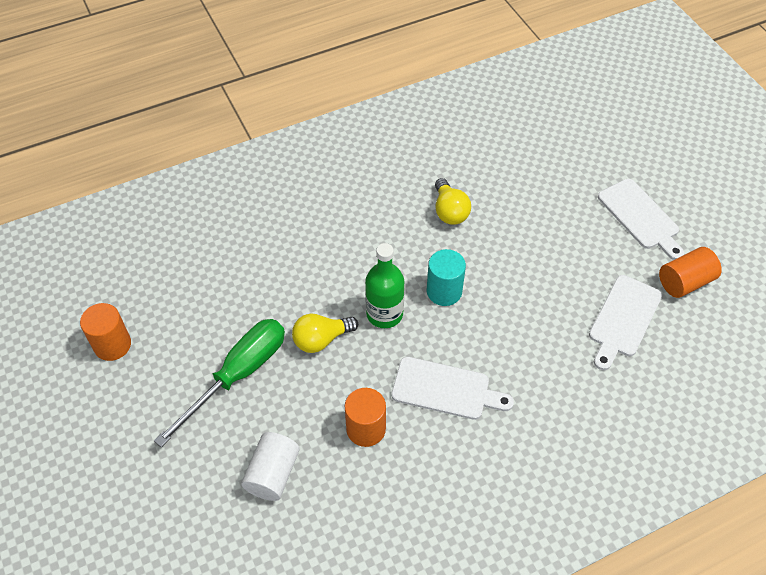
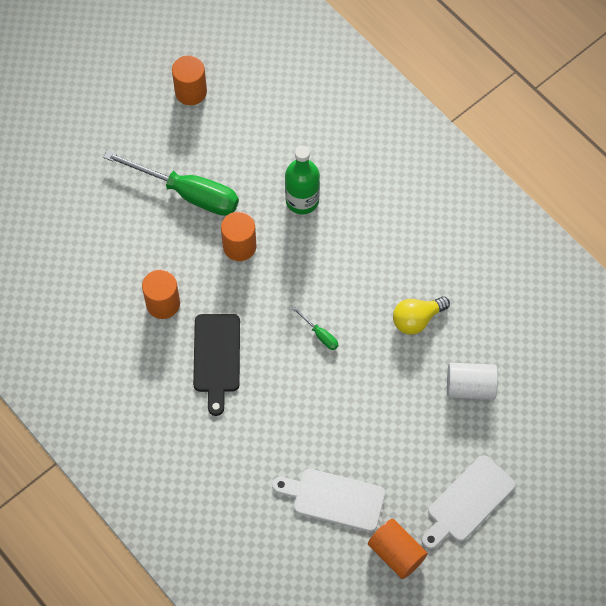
camera: 75 degrees right, 10 degrees up
(273, 474) = (106, 246): white cylinder -> white cylinder (470, 387)
(321, 339) = (239, 246): yellow light bulb -> orange cylinder
(384, 314) = (280, 290): green bottle -> green bottle (302, 200)
(444, 291) = (319, 334): turquoise cylinder -> green screwdriver
(445, 389) = (216, 357): white cutting board -> black cutting board

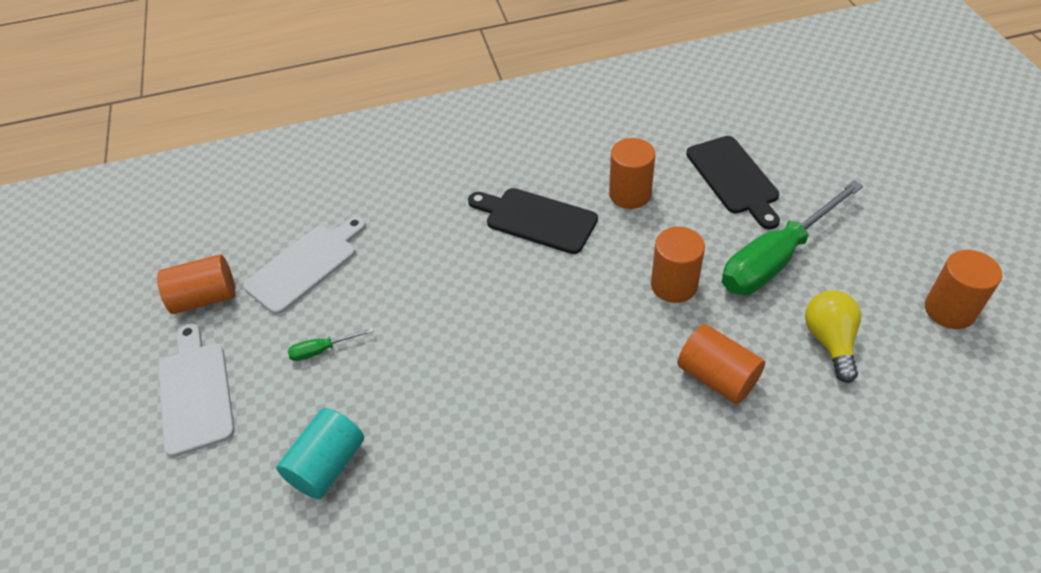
camera: 120 degrees right, 15 degrees down
(117, 240) = (734, 178): none -> black cutting board
(302, 200) = (717, 377): green bottle -> orange cylinder
(319, 334) = (506, 324): green screwdriver -> green screwdriver (322, 350)
(417, 319) = (462, 442): yellow light bulb -> yellow light bulb (830, 341)
(470, 387) = (327, 465): white cylinder -> turquoise cylinder

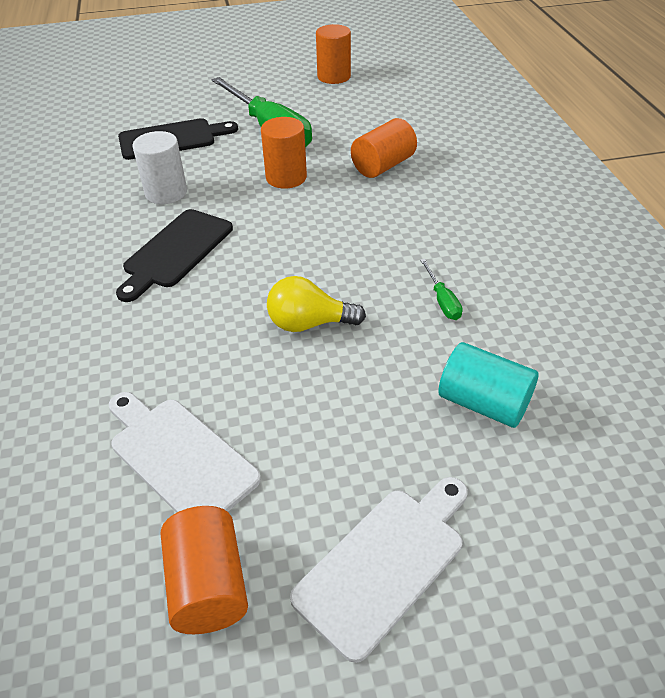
camera: 90 degrees left, 5 degrees down
(195, 392) = (385, 563): white cutting board -> white cutting board turned 150 degrees clockwise
(322, 350) = (328, 423): green screwdriver -> green screwdriver (442, 301)
(630, 194) = (166, 193): orange cylinder -> white cylinder
(830, 341) = (354, 119): yellow light bulb -> yellow light bulb (309, 323)

